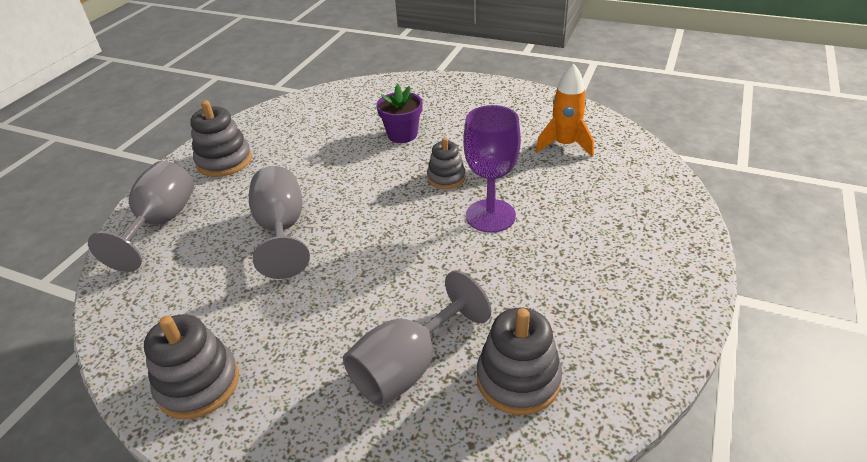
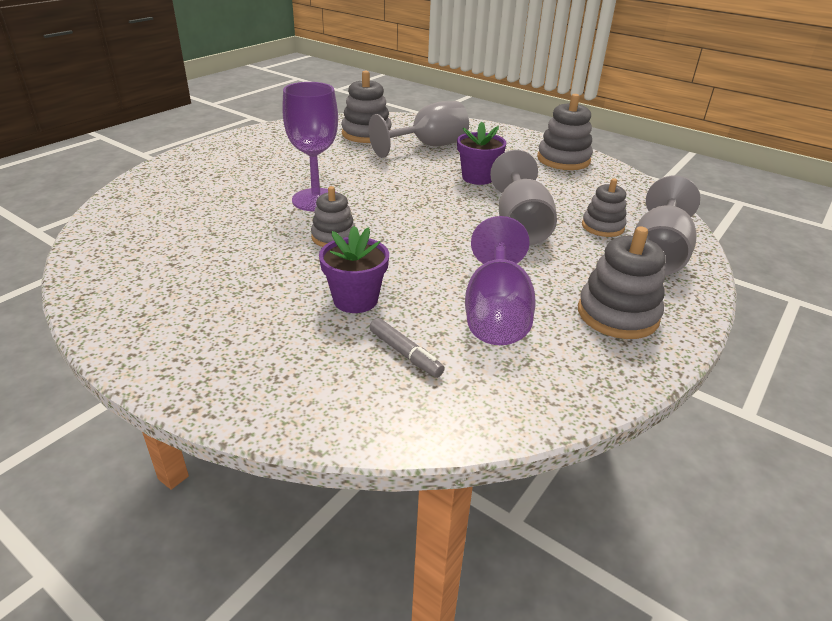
camera: 170 degrees left, 5 degrees down
(198, 247) = (602, 227): none -> grey stacking toy
(308, 145) = (496, 314): none -> purple goblet
(327, 300) = (478, 178): none -> purple flower pot
(360, 113) = (405, 354): none -> grey marker
(564, 145) = (170, 243): orange rocket -> none

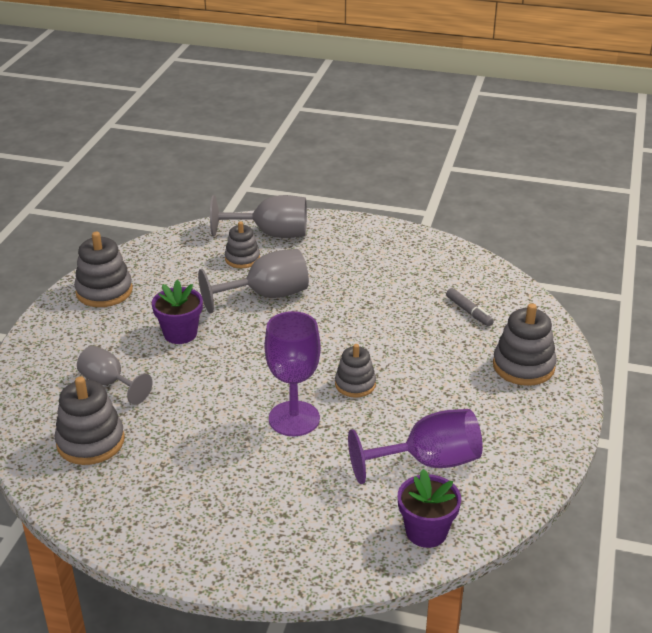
camera: 110 degrees left, 0 degrees up
(355, 300) = (432, 346): purple flower pot -> purple flower pot (426, 532)
(405, 354) = (469, 312): grey marker -> grey marker turned 120 degrees clockwise
(428, 146) = (109, 383): grey goblet -> grey goblet, size x0.66
(496, 314) = (399, 287): purple goblet -> purple goblet (428, 462)
(617, 315) = (363, 244): grey stacking toy -> grey stacking toy (523, 366)

